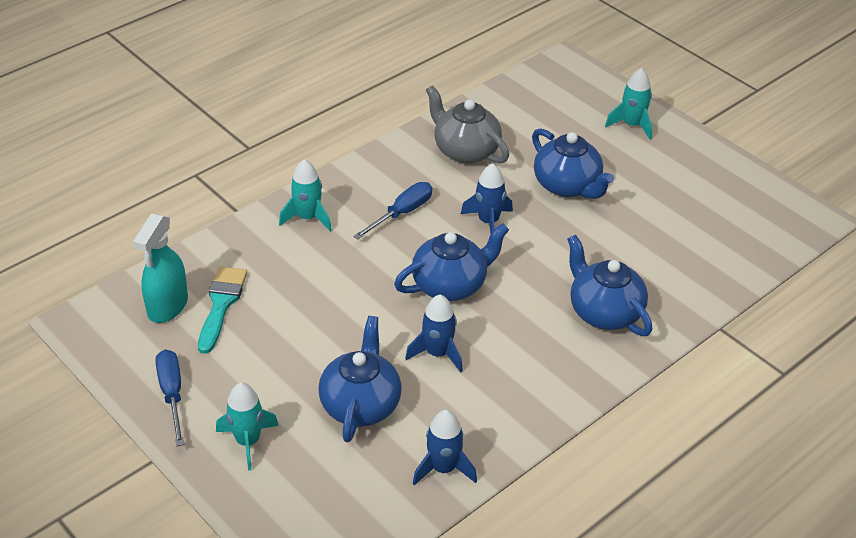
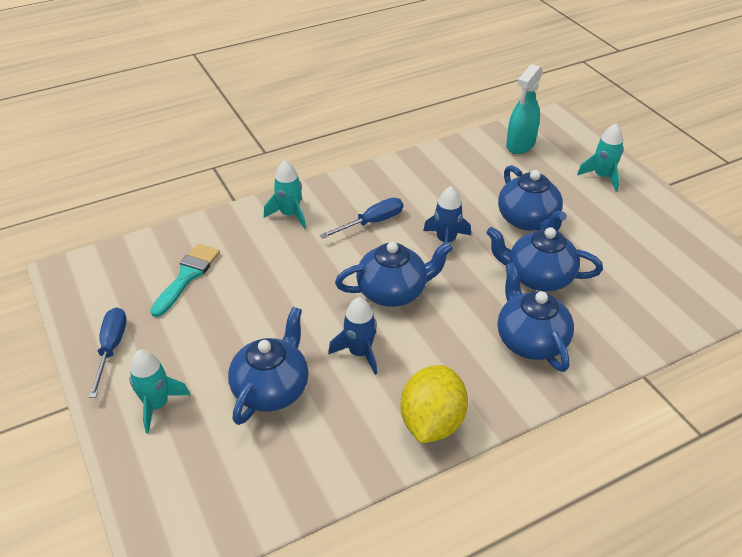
camera: 15 degrees right, 0 degrees up
(167, 306) = (142, 270): turquoise spray bottle -> turquoise spray bottle (520, 145)
(443, 468) = (326, 468): blue rocket -> none
(465, 150) = (445, 178): grey teapot -> none
(531, 407) = (432, 422): none -> yellow lemon
(594, 246) = (538, 277): none -> blue teapot

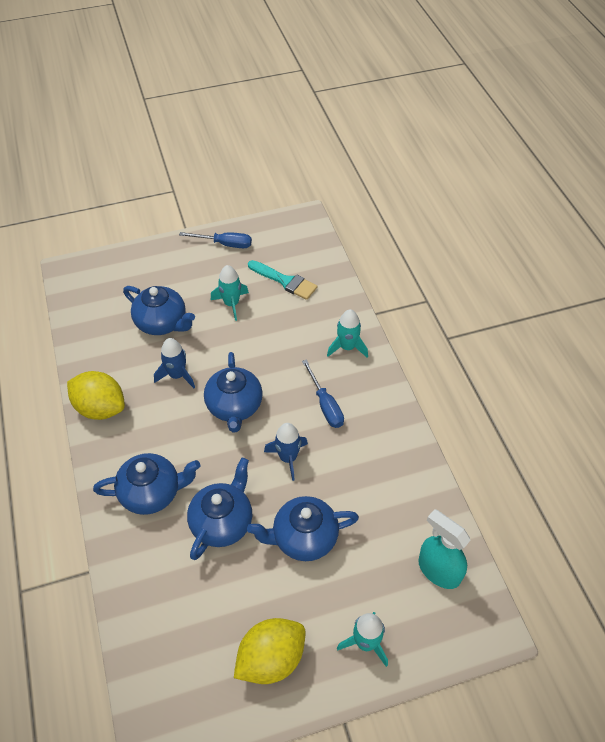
camera: 100 degrees right, 10 degrees up
(157, 405) = (169, 266): turquoise rocket -> turquoise rocket (231, 304)
(648, 226) = (271, 659): none -> yellow lemon

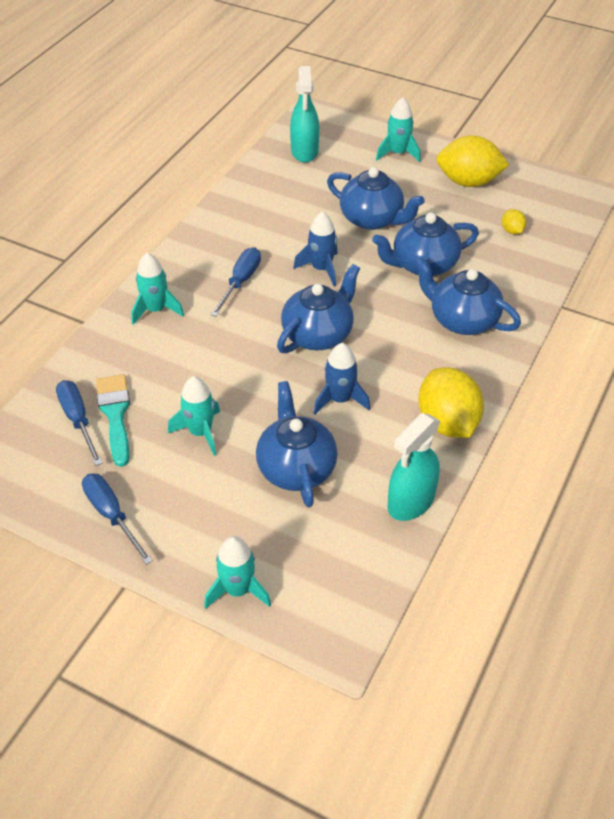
camera: 135 degrees left, 5 degrees down
(84, 349) = (410, 502): none -> turquoise spray bottle
(132, 257) = (238, 590): none -> turquoise rocket
(184, 623) = (512, 231): none -> yellow lemon
(298, 266) = (78, 420): none -> blue screwdriver

